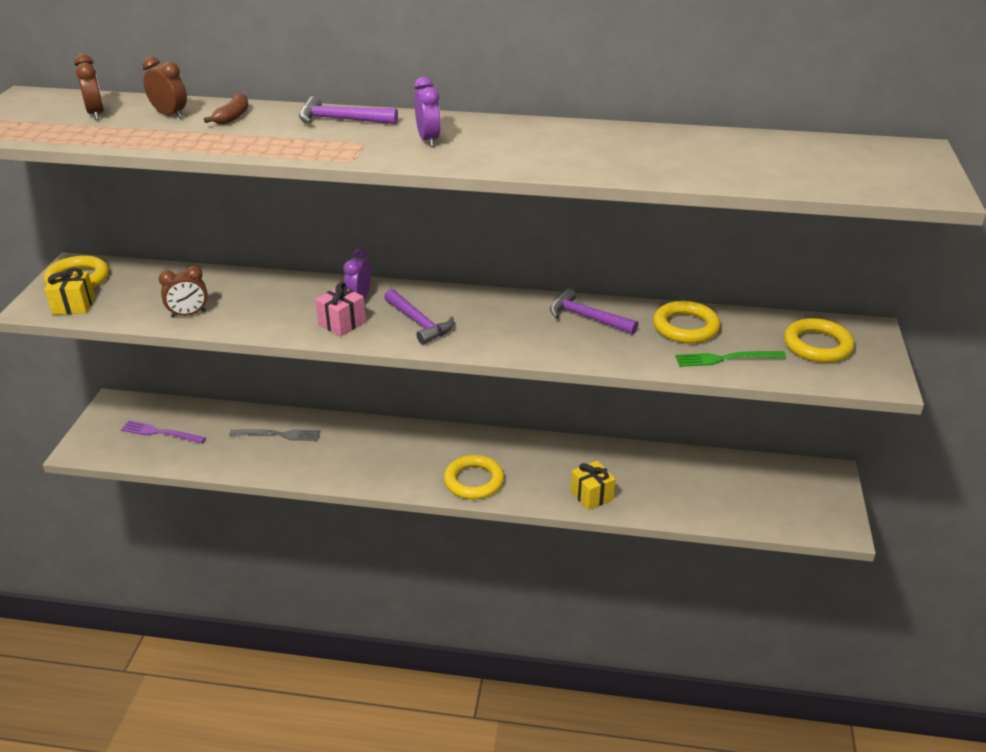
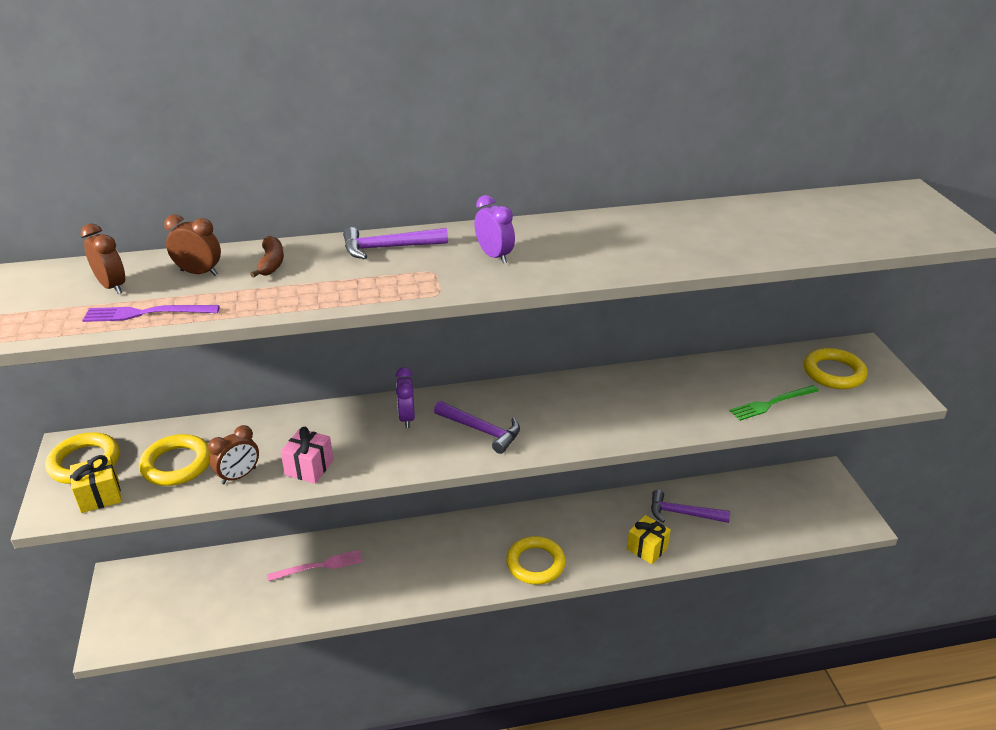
camera: 20 degrees left, 0 degrees up
(160, 433) = (191, 597): purple fork -> purple fork (146, 313)
(278, 435) = (319, 566): grey fork -> pink fork
(342, 323) = (407, 448): pink gift -> pink gift (309, 467)
(587, 317) = (630, 389): purple hammer -> purple hammer (683, 513)
(685, 327) = (718, 379): yellow ring -> yellow ring (176, 464)

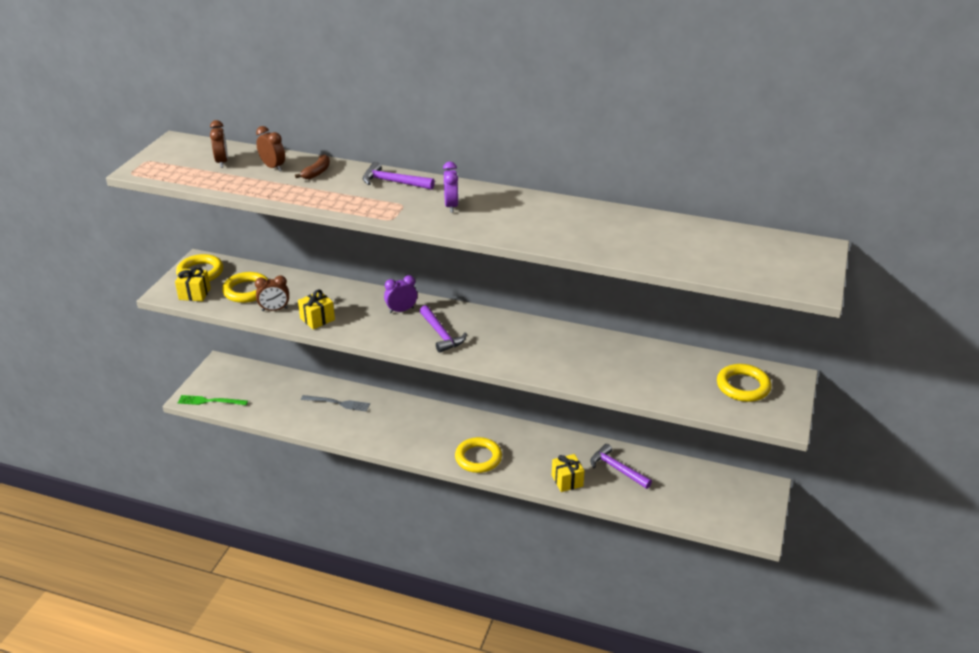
camera: 30 degrees right, 0 degrees up
(146, 313) = (225, 183): purple fork -> none
(309, 467) = (317, 319): pink gift -> yellow gift
(319, 566) = (338, 403): pink fork -> grey fork
(407, 418) = (401, 310): purple clock -> purple clock turned 45 degrees clockwise
(771, 403) = (666, 389): green fork -> green fork (210, 401)

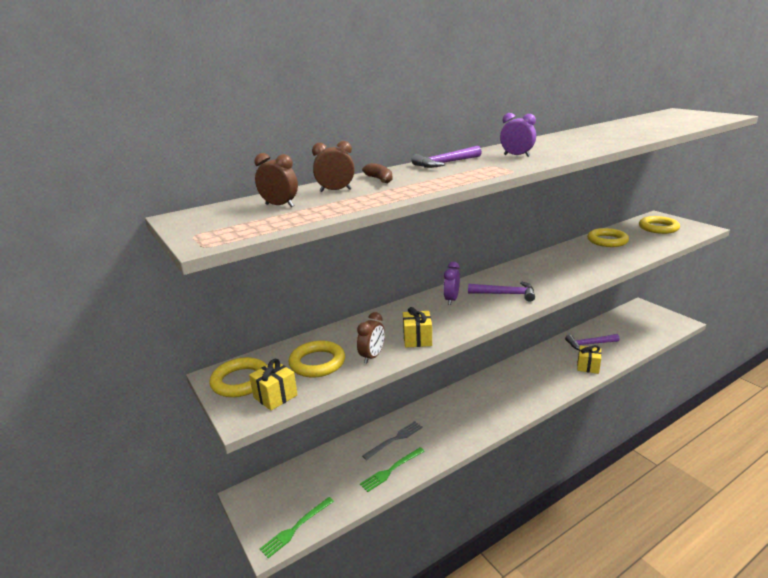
camera: 50 degrees left, 10 degrees down
(301, 417) = (391, 470): none -> green fork
(478, 458) = (533, 394): yellow ring -> yellow ring (607, 241)

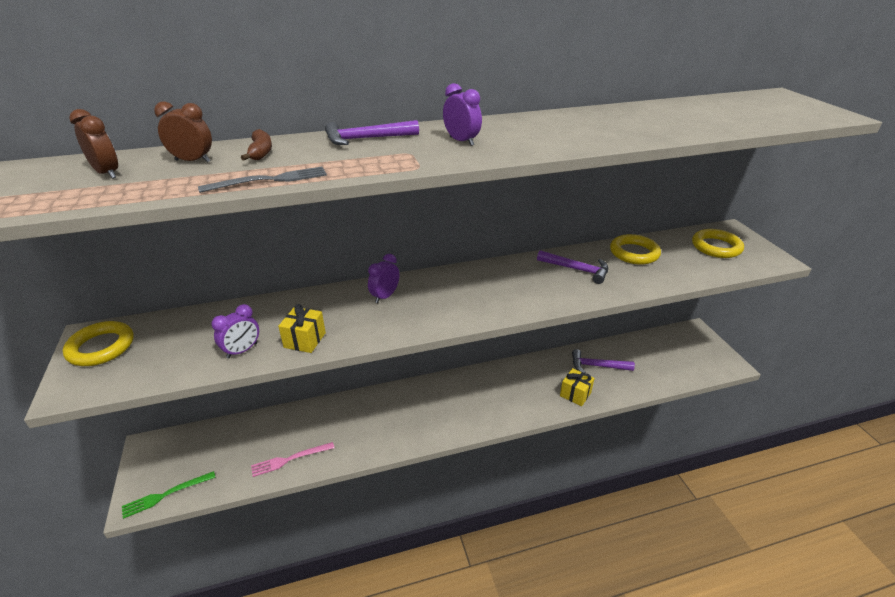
camera: 15 degrees right, 10 degrees up
(275, 396) = (113, 375): yellow gift -> none
(317, 363) = (186, 344): yellow ring -> none
(372, 356) = (242, 350): brown clock -> purple clock
(391, 470) = (290, 459): green fork -> pink fork
(395, 439) = (316, 425): grey fork -> grey fork (269, 180)
(505, 294) = (449, 302): purple hammer -> purple hammer (576, 269)

